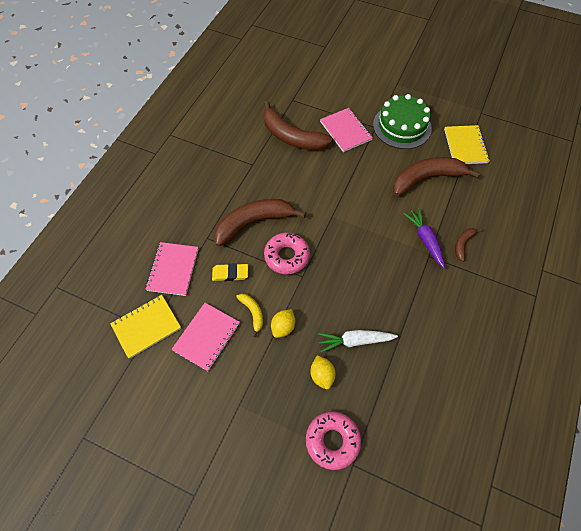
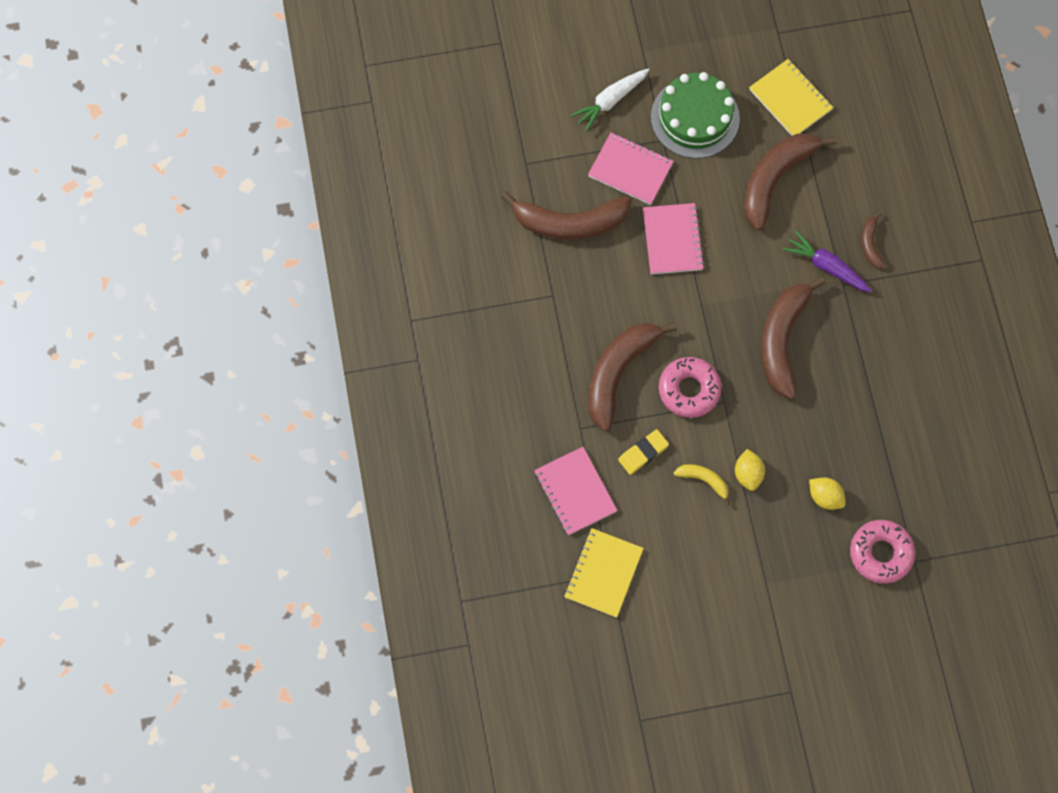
camera: 35 degrees left, 10 degrees up
(207, 337) = (677, 539): pink notebook -> pink notebook (672, 240)
(355, 341) = (832, 438): white carrot -> white carrot (610, 101)
(366, 264) = (782, 340): none -> brown banana

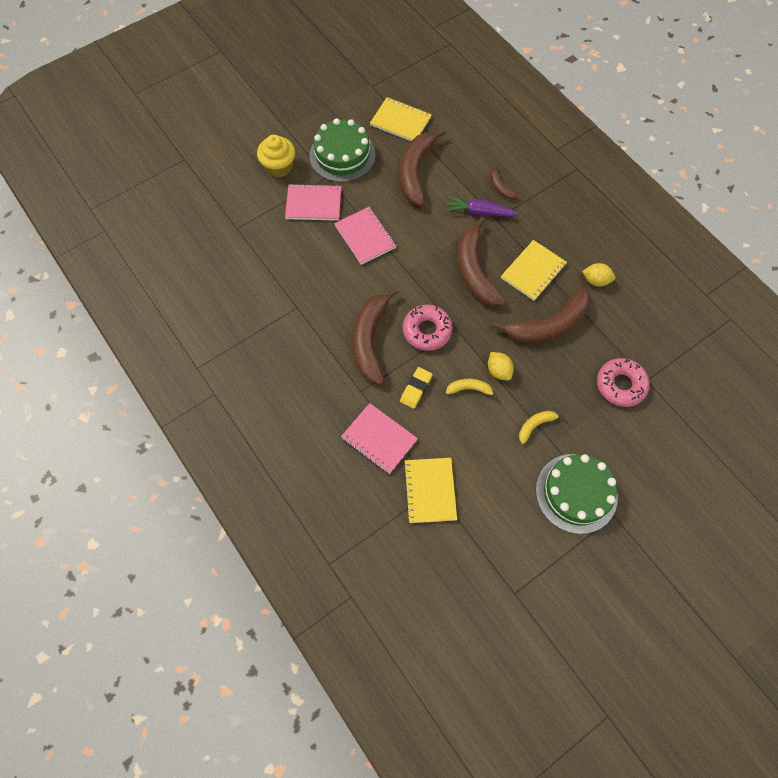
camera: 25 degrees left, 5 degrees down
(569, 223) = (286, 254): brown banana -> brown banana (548, 325)
(610, 101) = (279, 167): white carrot -> yellow cupcake
(757, 555) = (535, 425): none -> yellow banana
(762, 649) = (576, 493): none -> green cake
(825, 497) = (560, 363): yellow lemon -> yellow lemon (596, 280)
(852, 371) = (533, 271): none -> yellow notebook

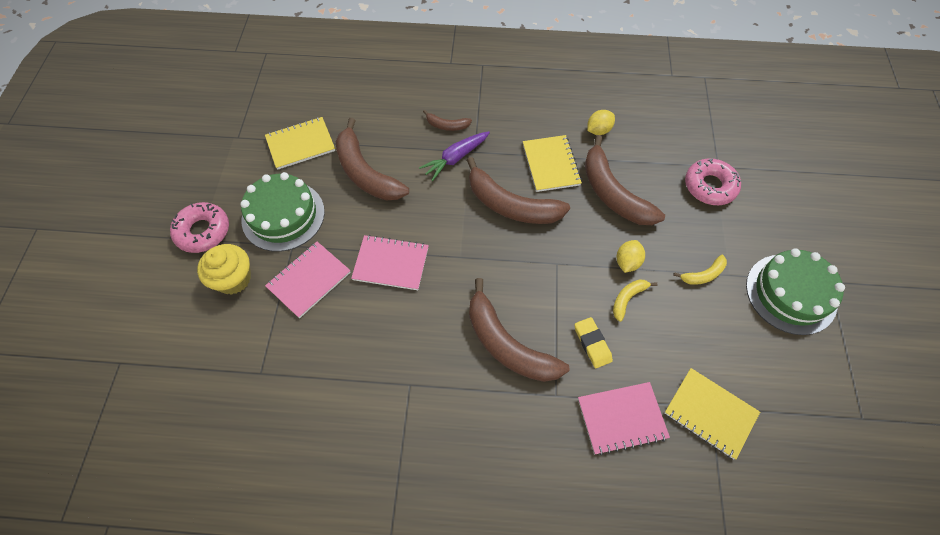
camera: 50 degrees left, 5 degrees down
(427, 331) = (538, 288): pink donut -> pink donut (203, 231)
(498, 371) = (627, 262): yellow lemon -> yellow lemon turned 75 degrees counterclockwise
(535, 425) = (703, 275): yellow banana -> yellow banana turned 120 degrees counterclockwise
(548, 325) = (612, 193): brown banana -> brown banana turned 135 degrees clockwise

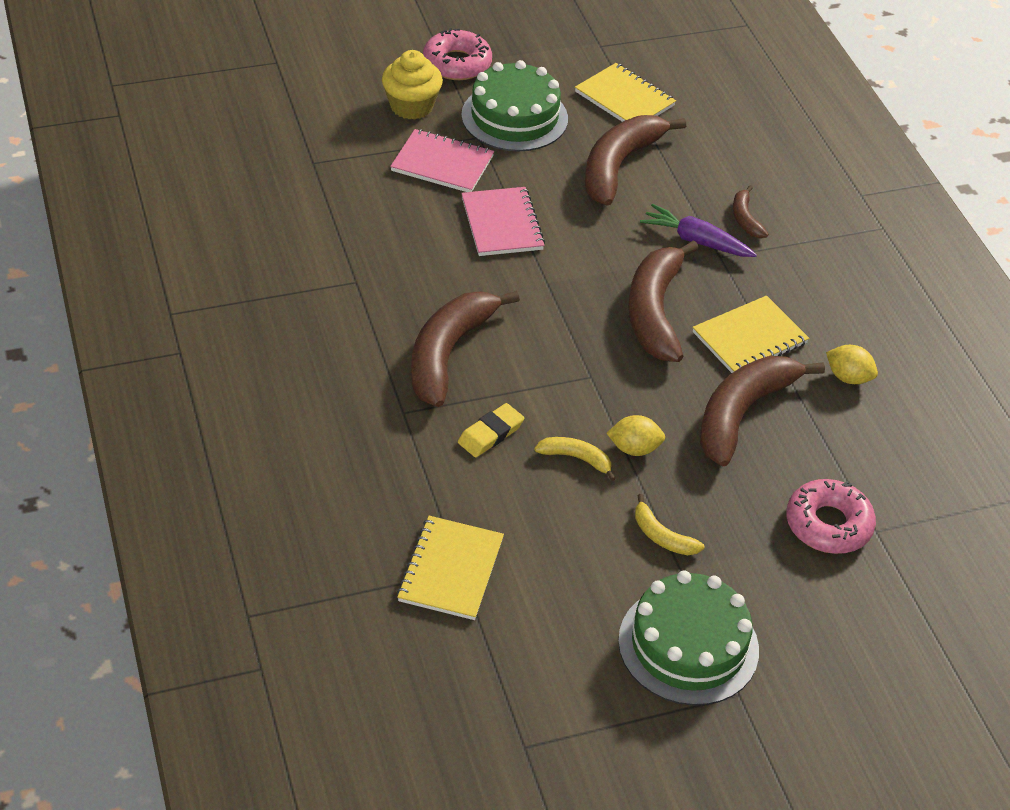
camera: 65 degrees right, 15 degrees down
(621, 418) = (402, 480): pink notebook -> none

